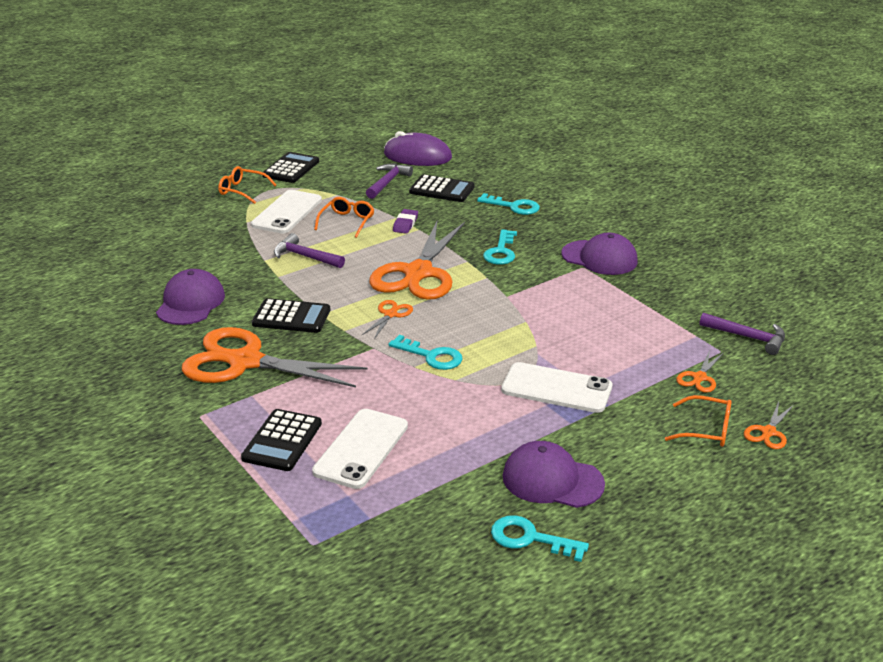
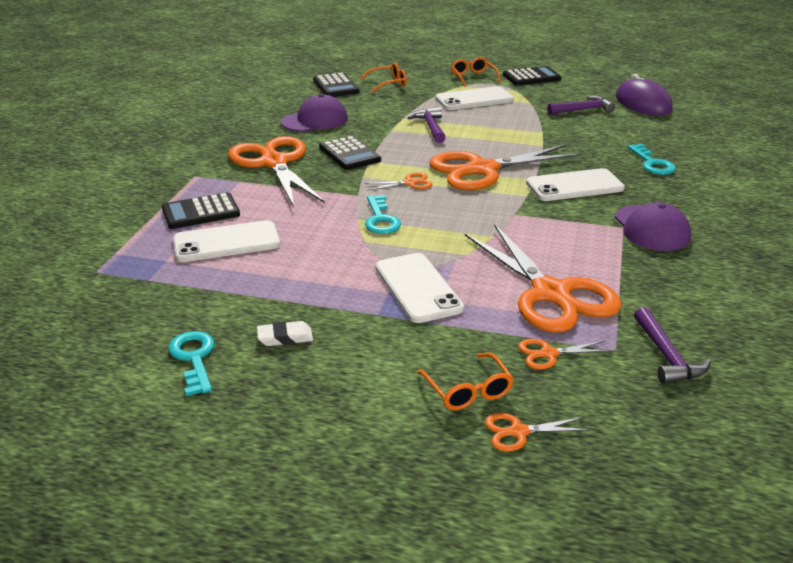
camera: 50 degrees right, 0 degrees up
(347, 222) = (501, 120): orange glasses -> orange glasses (388, 84)
(405, 224) = (539, 138): purple eraser -> none
(442, 190) = (615, 130): black calculator -> black calculator (335, 86)
(501, 252) = (574, 186): turquoise key -> white phone
(552, 480) = (285, 337): purple cap -> white eraser
(632, 339) = (551, 294): none -> orange scissors

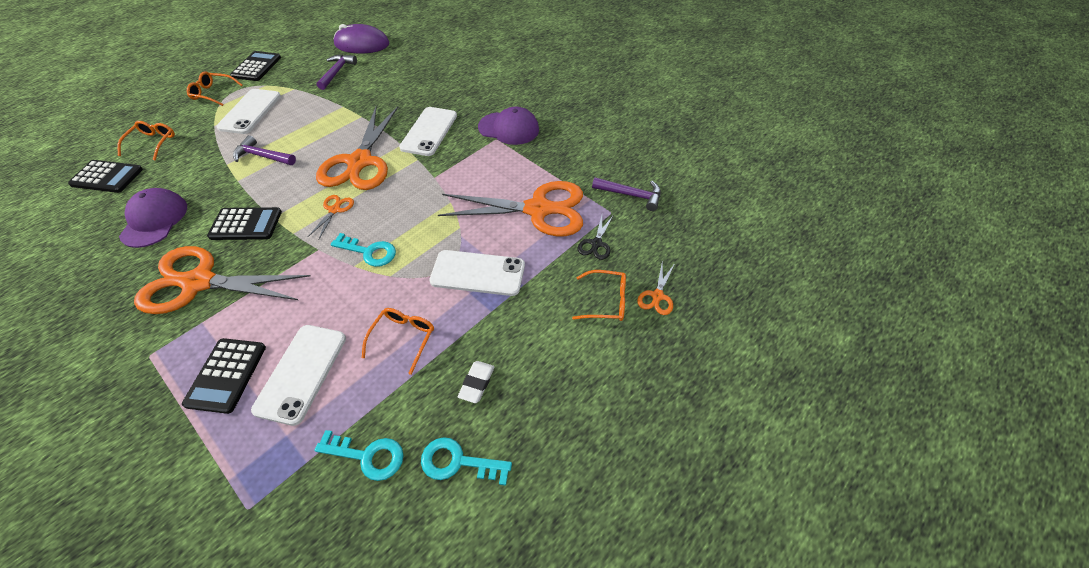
camera: 60 degrees left, 20 degrees up
(301, 276) = (403, 338): none -> orange glasses
(548, 354) = (596, 244): orange scissors -> black scissors
(652, 163) = (439, 85): turquoise key -> turquoise key (368, 456)

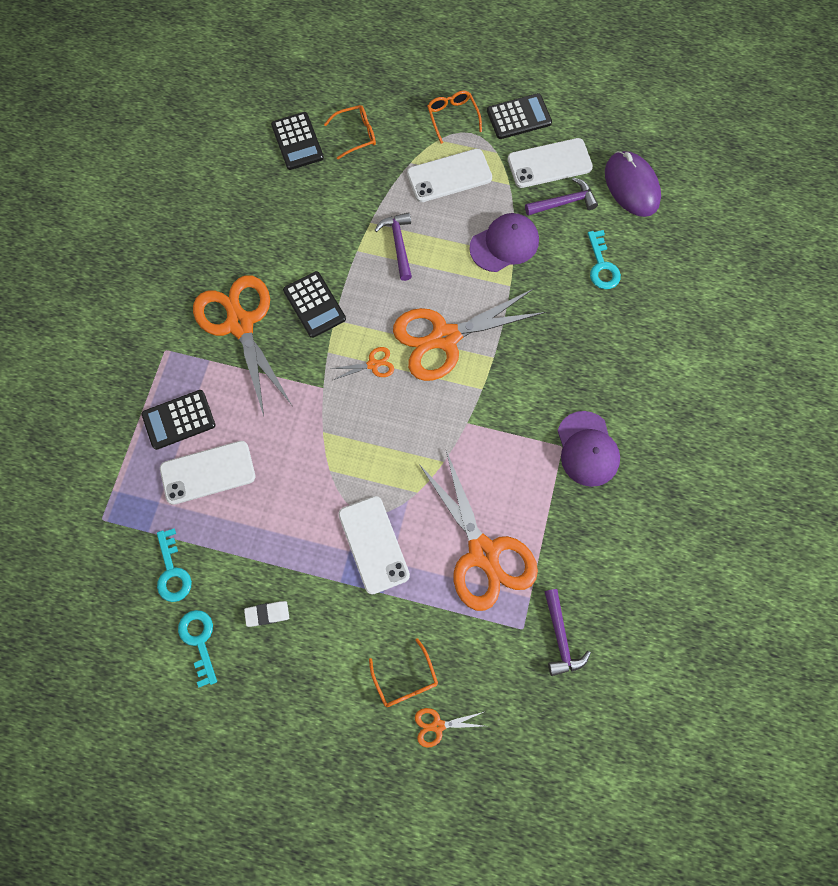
camera: 60 degrees right, 20 degrees up
(154, 220) = (277, 228): purple cap -> purple cap (504, 244)
(369, 252) = (344, 433): turquoise key -> turquoise key (602, 266)
(403, 338) = (276, 527): orange glasses -> none
(429, 131) = (530, 370): white phone -> white phone (549, 163)
(596, 244) = (470, 635): black scissors -> none

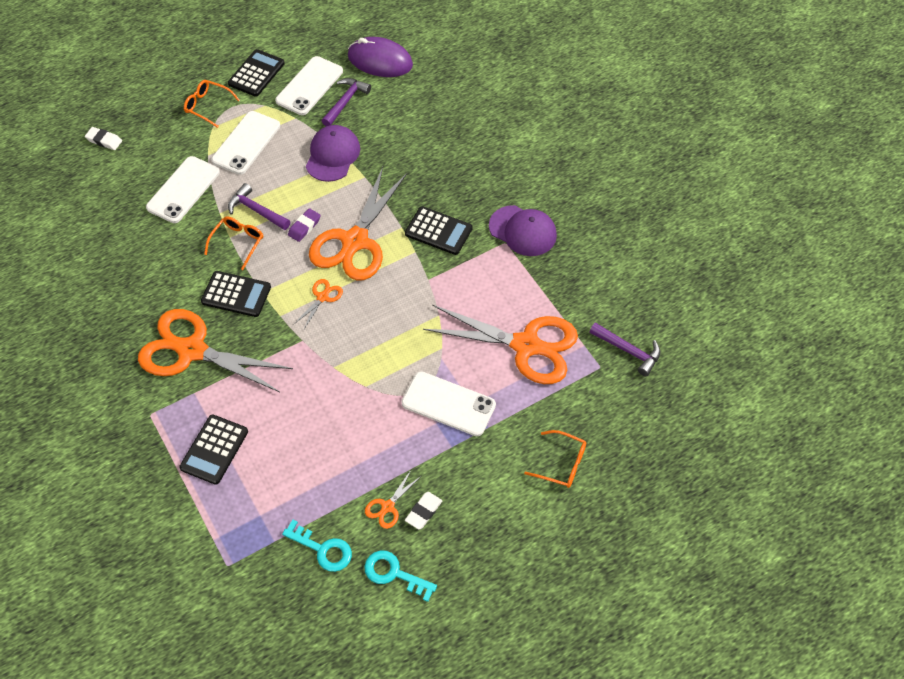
camera: 45 degrees left, 15 degrees down
(208, 472) = (276, 464): white phone -> white phone (183, 190)
(297, 141) = (103, 203): black calculator -> black calculator (438, 231)
(348, 86) = (104, 140): none -> white eraser
(356, 134) = (146, 166): orange glasses -> orange glasses (238, 243)
(419, 290) = (304, 227): none -> purple eraser
(437, 726) = (612, 471): orange scissors -> orange scissors (387, 507)
(602, 266) = (413, 120): turquoise key -> none

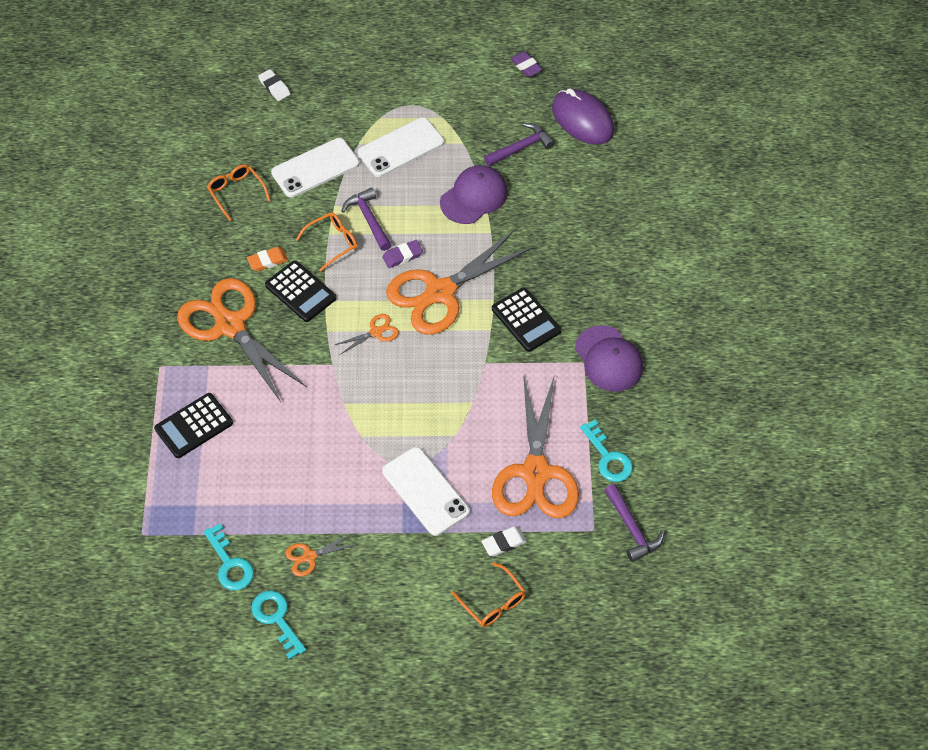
camera: 30 degrees right, 0 degrees up
(191, 282) = (268, 261): none -> orange eraser
(207, 106) = (388, 94): orange glasses -> orange glasses (236, 193)
(256, 73) = (454, 81): black calculator -> none
(308, 39) = (526, 66): none -> purple eraser
(309, 86) = (496, 116): white phone -> none
(423, 512) = (338, 578): white eraser -> white eraser (504, 543)
(526, 345) = (536, 473): orange scissors -> orange scissors turned 45 degrees clockwise
(573, 306) = (608, 457): none -> turquoise key

